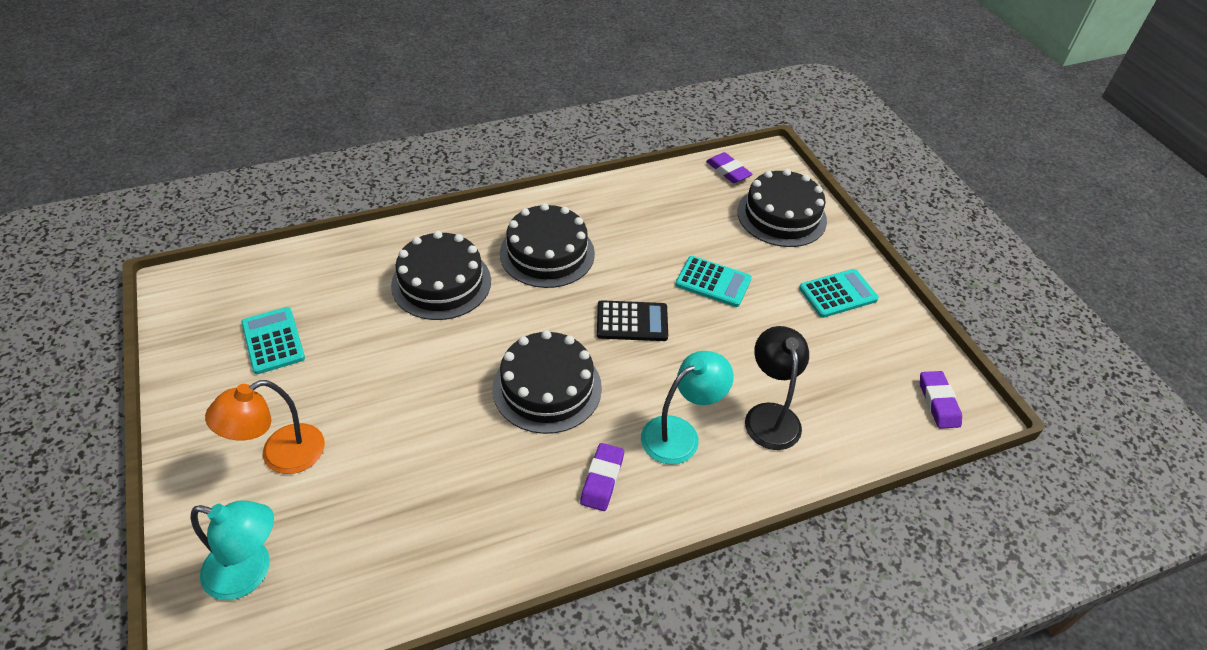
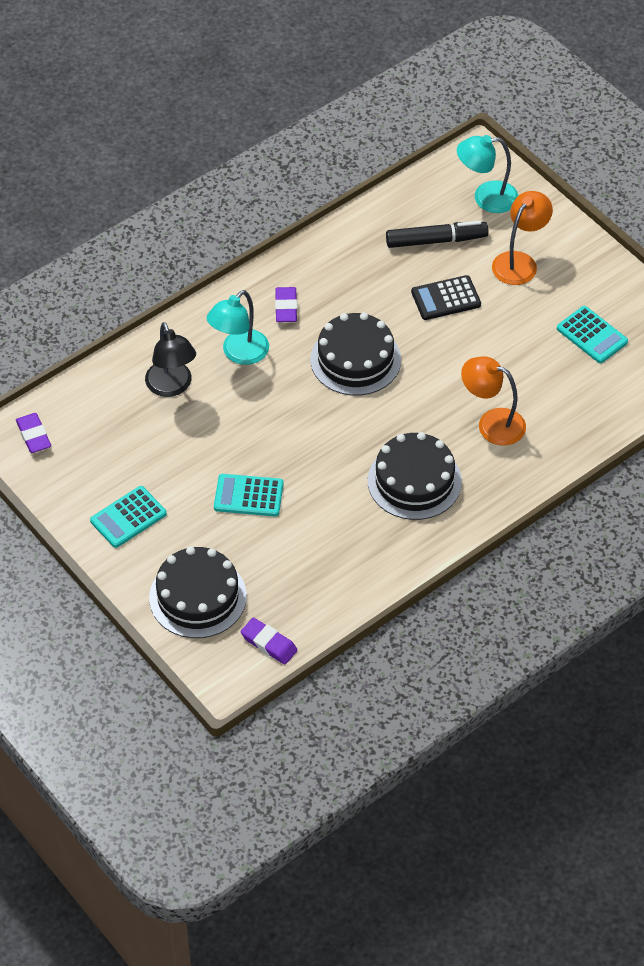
camera: 165 degrees right, 5 degrees up
(363, 521) = (435, 240): none -> black marker
(441, 283) = (492, 423): black cake -> orange lamp
(632, 321) = (309, 435): black calculator -> black calculator (446, 298)

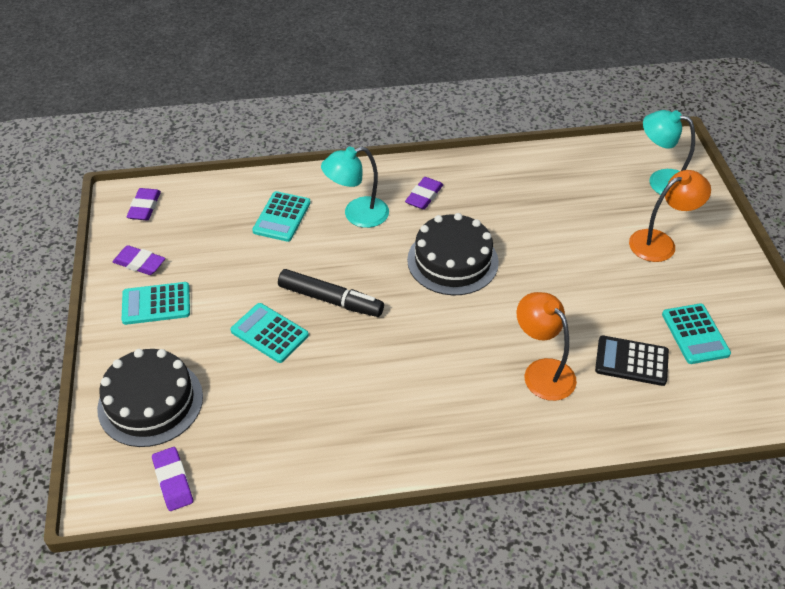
camera: 30 degrees right, 5 degrees down
(79, 489) = (139, 263): none -> purple eraser
(172, 387) = (282, 217): black lamp -> turquoise calculator
(414, 481) = (429, 391): black cake -> none
(435, 240) = (592, 196): black marker -> black marker (330, 299)
(446, 298) = (570, 245): black calculator -> black calculator (631, 361)

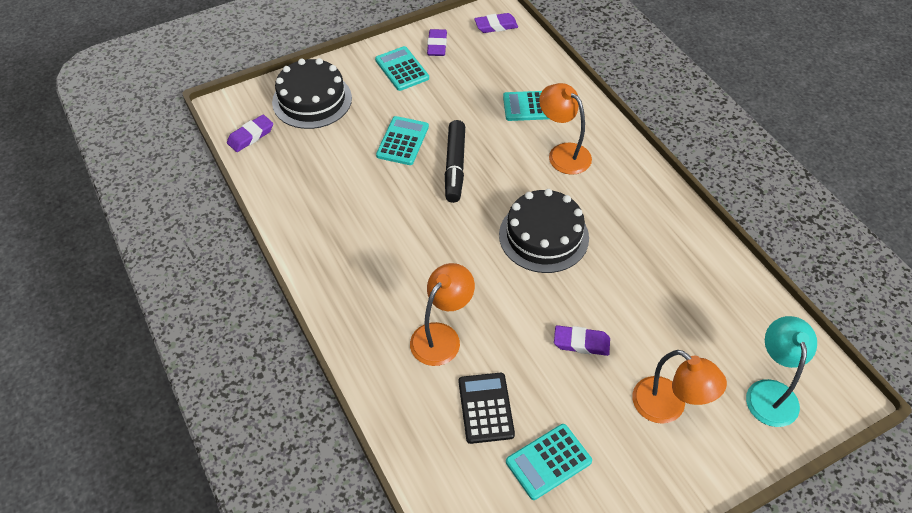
camera: 70 degrees right, 5 degrees up
(357, 215) = (563, 153): turquoise lamp -> orange lamp
(424, 196) = (616, 193): purple eraser -> purple eraser (581, 343)

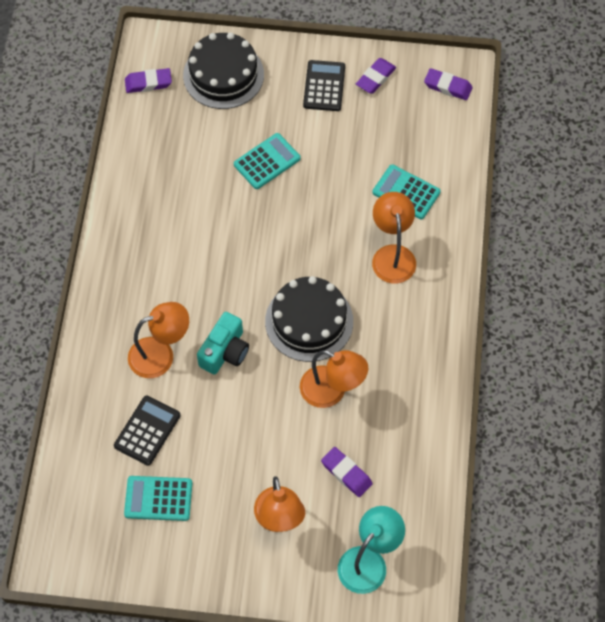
camera: 35 degrees right, 10 degrees up
(402, 69) = (324, 86): turquoise calculator -> black calculator
(455, 166) = (291, 212): black marker -> none
(496, 300) = (225, 351): none -> turquoise camera
(581, 343) = (259, 428): purple eraser -> purple eraser (346, 473)
(612, 277) = (332, 391): none -> orange lamp

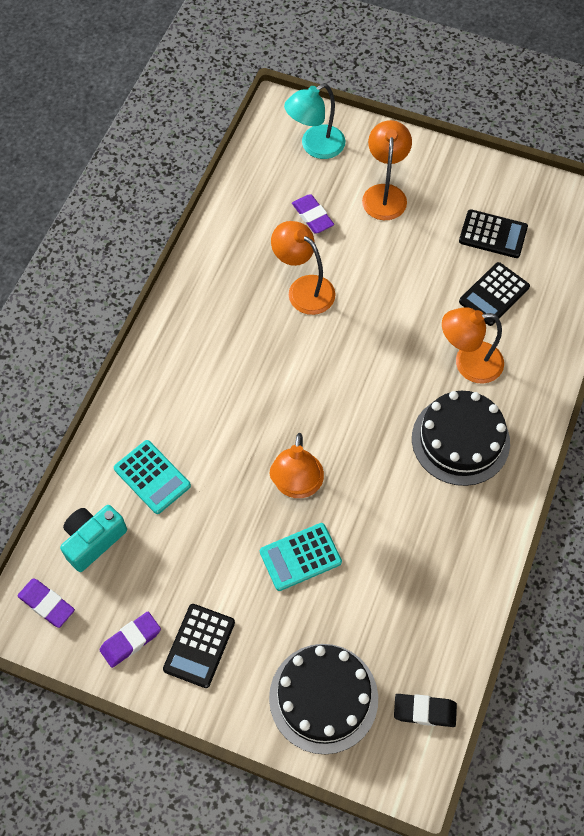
camera: 165 degrees left, 0 degrees up
(148, 83) = (424, 711): purple eraser -> black eraser
(158, 499) = (493, 234): turquoise calculator -> black calculator
(225, 351) = (401, 350): turquoise camera -> turquoise camera (93, 540)
(309, 321) = (306, 360): black cake -> black cake (460, 440)
(392, 255) = (194, 409): orange lamp -> orange lamp (296, 486)

